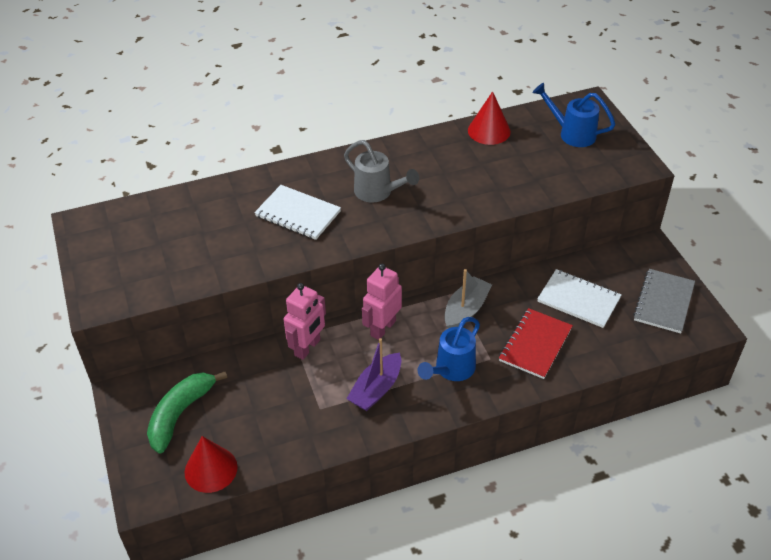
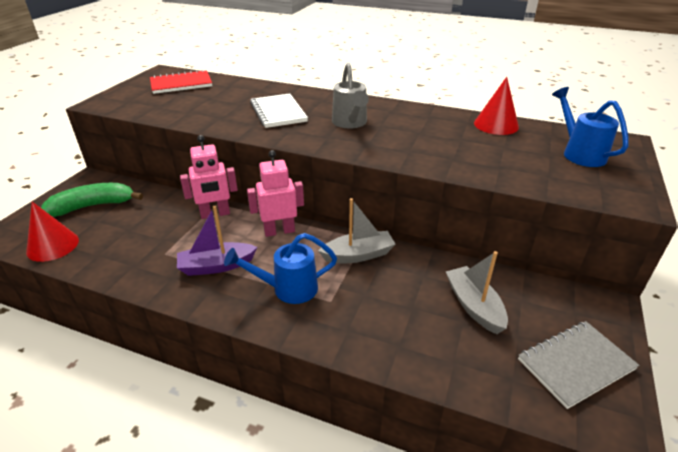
camera: 40 degrees right, 10 degrees down
(535, 344) = (385, 316): red notebook -> red notebook (181, 84)
(578, 300) = (474, 306): white notebook -> grey boat

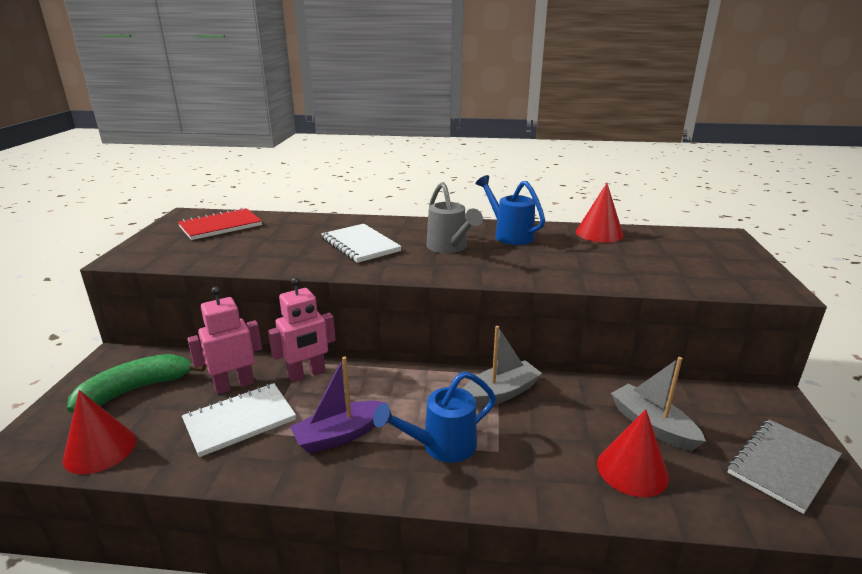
camera: 15 degrees left, 10 degrees down
(151, 241) = (240, 420): none -> white notebook
(279, 231) = (396, 382): pink robot -> pink robot (234, 385)
(433, 339) = (632, 470): none -> red cone
(579, 153) = (695, 251): blue watering can -> blue watering can (509, 235)

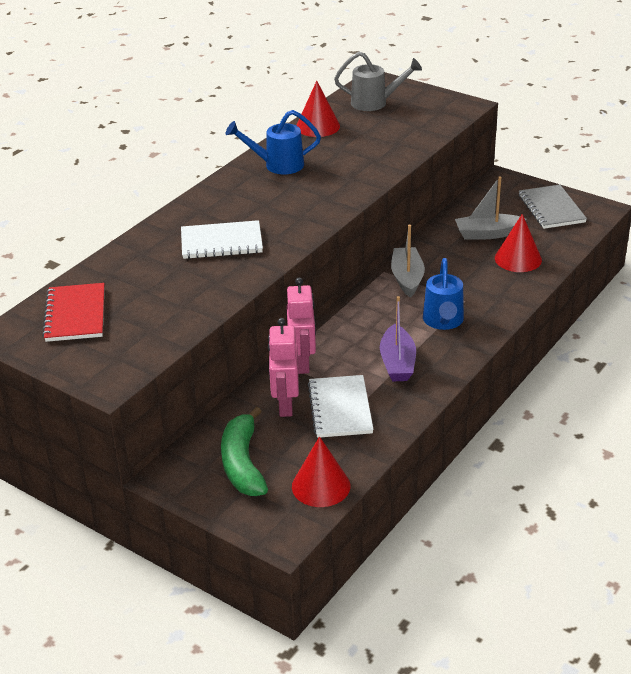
camera: 60 degrees left, 10 degrees up
(449, 248) = (275, 201): grey watering can -> grey watering can (375, 103)

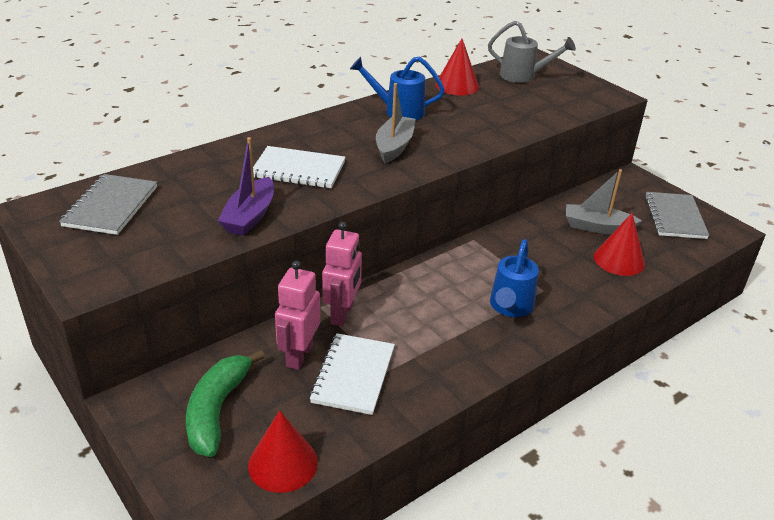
camera: 15 degrees right, 0 degrees up
(75, 314) = (111, 206): red notebook -> grey notebook
(397, 363) = (440, 340): purple boat -> purple boat (250, 216)
(407, 278) = (493, 252): grey boat -> grey boat (394, 146)

